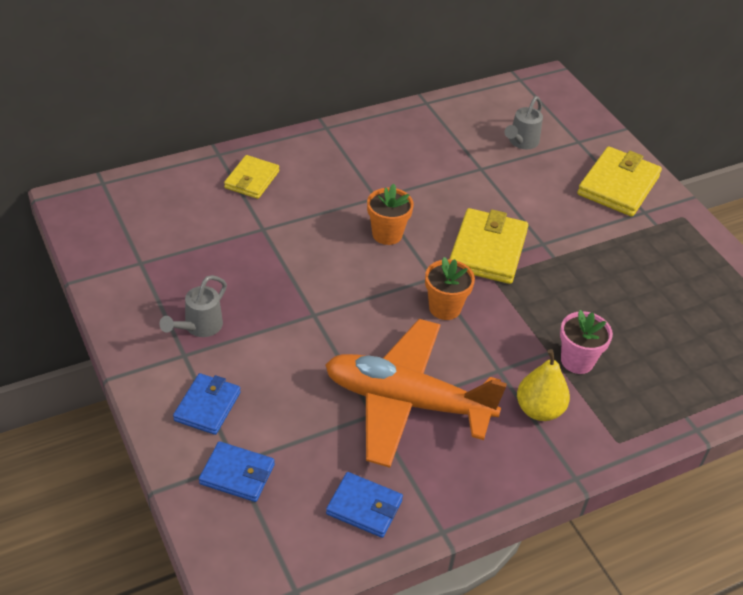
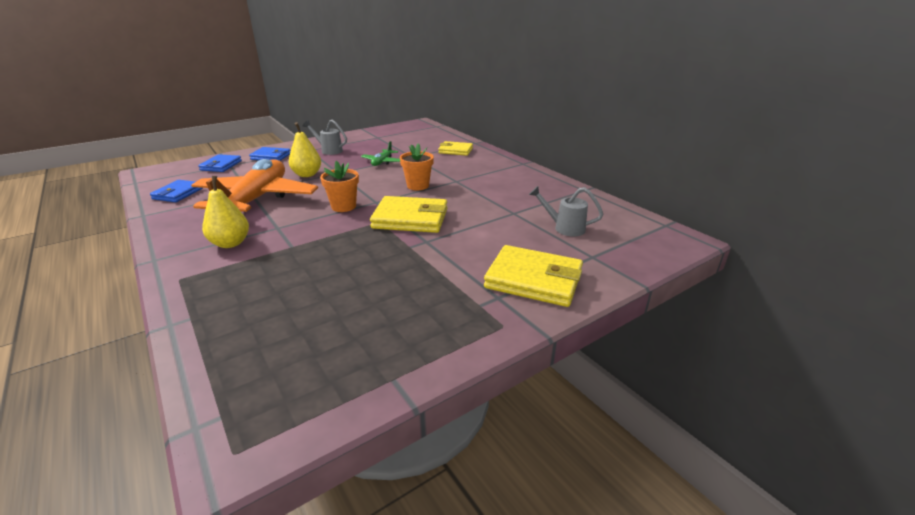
camera: 85 degrees right, 15 degrees down
(280, 263) = (382, 162): none -> green plane
(315, 351) = (307, 174): none -> yellow pear
(577, 361) = (279, 259): pink flower pot -> none

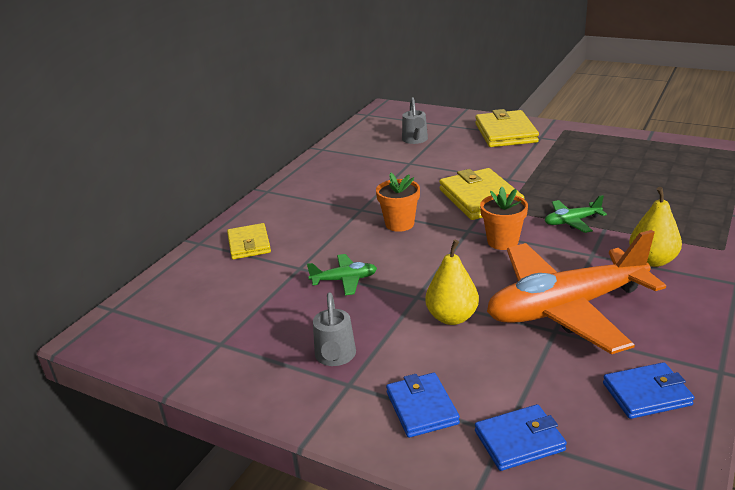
camera: 115 degrees left, 0 degrees up
(322, 238) = (572, 221): none -> green plane

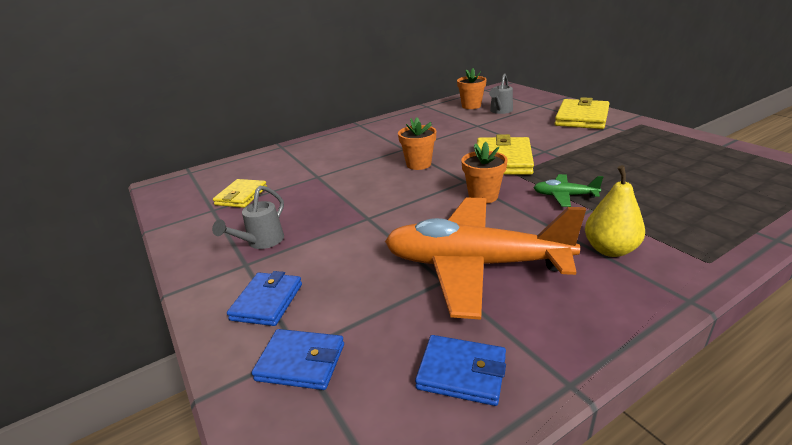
camera: 30 degrees right, 0 degrees up
(249, 244) = (307, 154): yellow wallet -> yellow wallet (241, 196)
(344, 280) = (334, 192): green plane -> none
(375, 139) = (471, 106): none -> orange flower pot
(452, 317) = (373, 241): yellow pear -> none

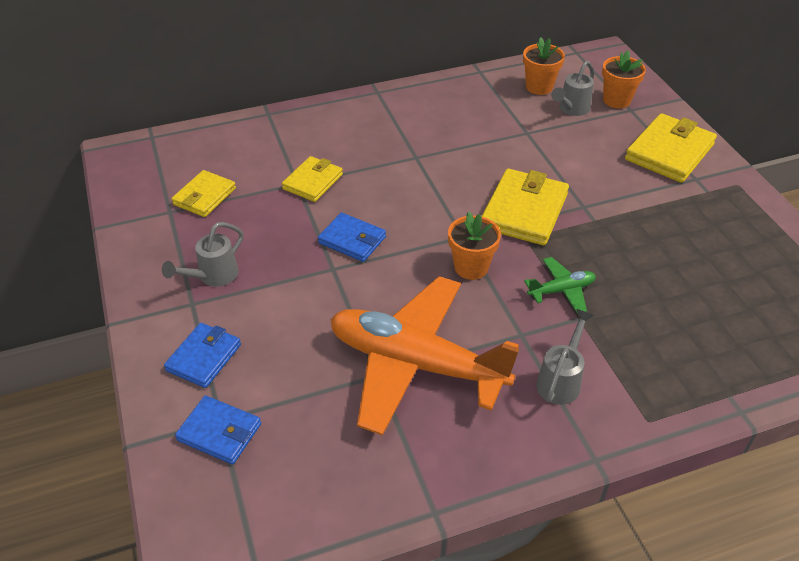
camera: 10 degrees right, 15 degrees up
(329, 173) = (312, 182): none -> yellow wallet
(418, 164) = (421, 192): orange flower pot -> orange flower pot (616, 100)
(462, 372) = (350, 478): blue wallet -> blue wallet (352, 240)
(564, 196) = (561, 290): green plane -> green plane turned 135 degrees clockwise
(610, 249) = (561, 380): yellow pear -> grey watering can

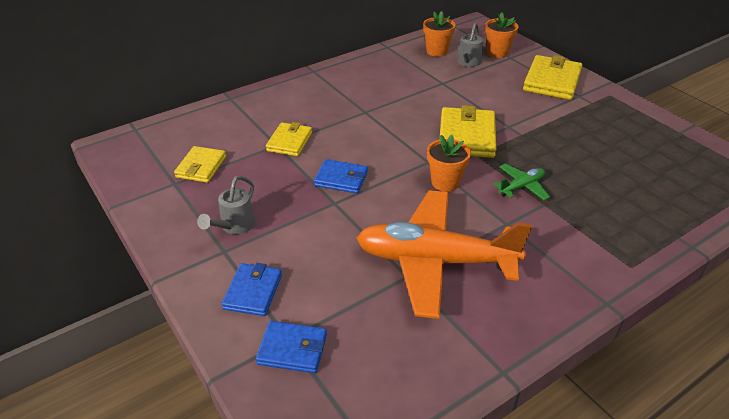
camera: 15 degrees left, 5 degrees down
(561, 380) = (553, 250): grey watering can -> none

